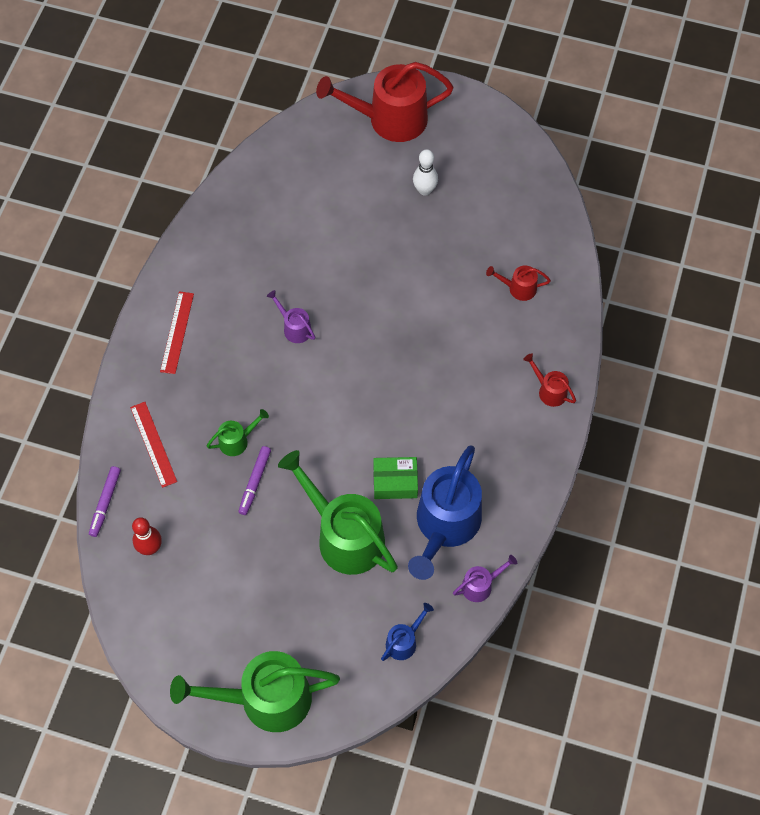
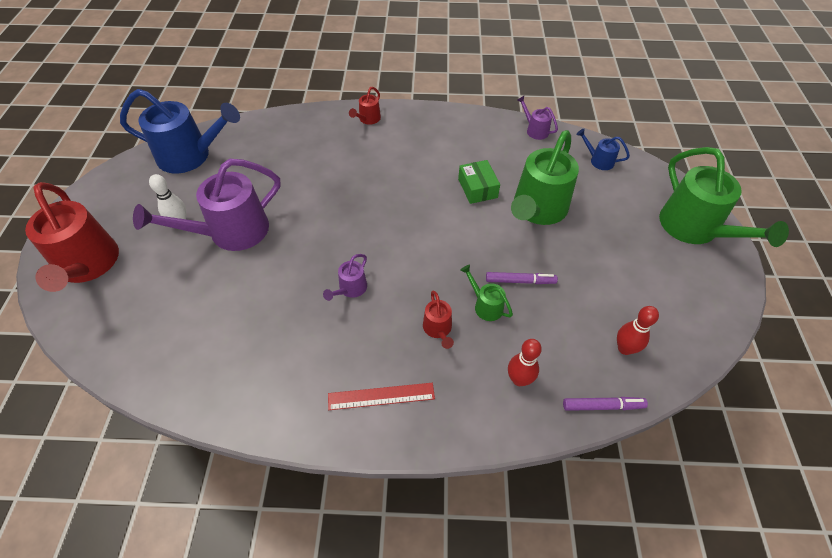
camera: 105 degrees left, 10 degrees down
(153, 444) = (519, 379): red ruler -> red bowling pin
(397, 233) = (230, 232): none -> purple watering can
(445, 526) = (500, 155): blue watering can -> blue watering can (191, 156)
(518, 288) = (279, 148): red watering can -> red watering can (438, 329)

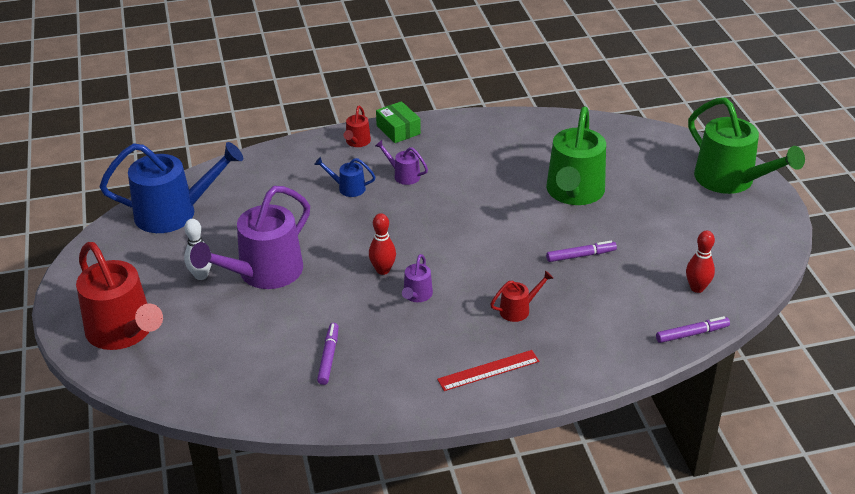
camera: 15 degrees left, 15 degrees down
(241, 339) = (328, 357): none -> purple marker
(438, 329) = (518, 309): red watering can -> red watering can turned 90 degrees counterclockwise
(477, 188) = (505, 185): green box -> green box (398, 130)
(485, 305) = (555, 281): green watering can -> none
(519, 379) = (610, 331): red bowling pin -> red bowling pin (383, 270)
(534, 130) = (542, 121): purple watering can -> purple watering can (403, 175)
(598, 160) = (618, 138): blue watering can -> blue watering can (347, 188)

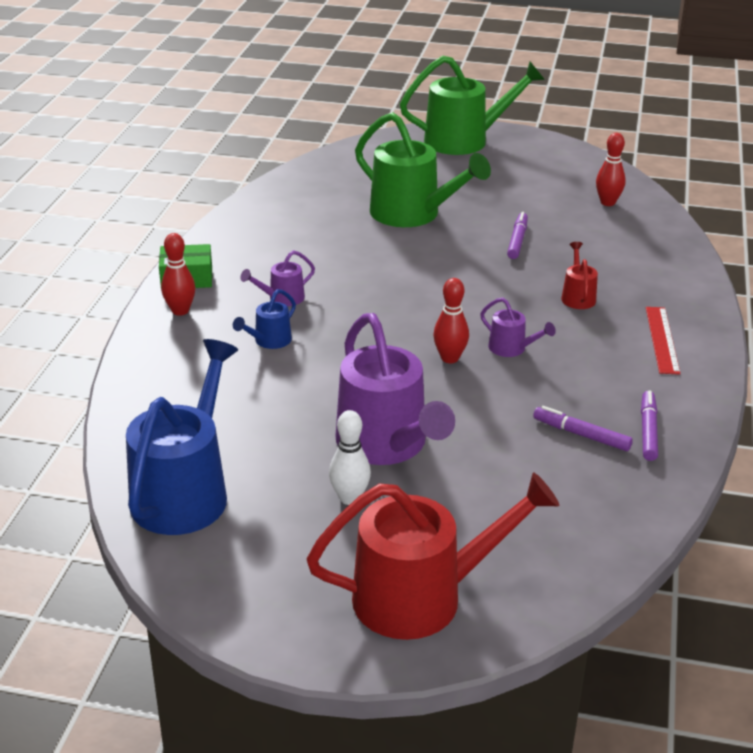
camera: 65 degrees left, 5 degrees down
(357, 142) = (180, 311): red watering can -> red bowling pin
(691, 334) = (669, 224): purple marker -> purple marker (648, 431)

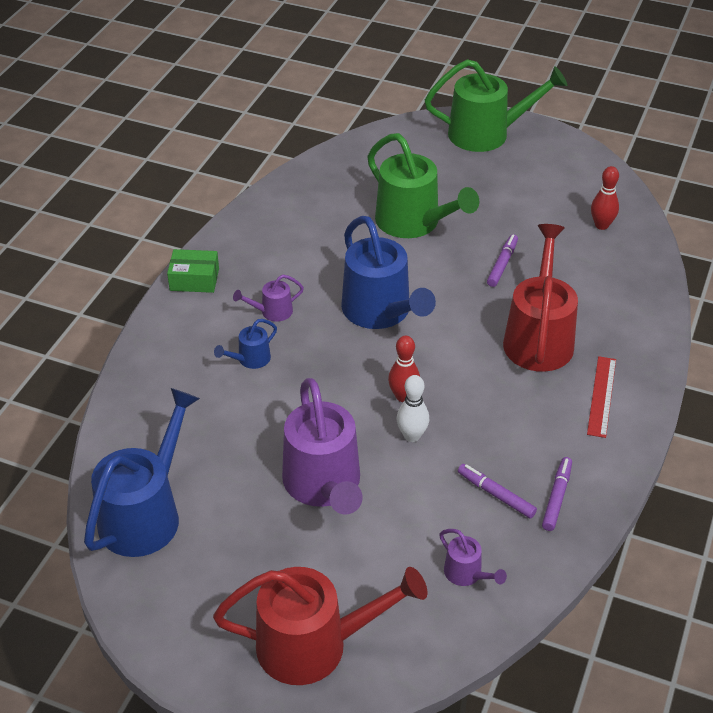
camera: 10 degrees right, 10 degrees up
(180, 311) = (181, 317): red bowling pin -> none
(349, 498) = (279, 537): white bowling pin -> white bowling pin (412, 436)
(402, 289) = (381, 312): none -> blue watering can
(512, 349) = (461, 392): purple watering can -> purple watering can (467, 574)
(577, 296) = (539, 337): red watering can -> red watering can, size x2.22

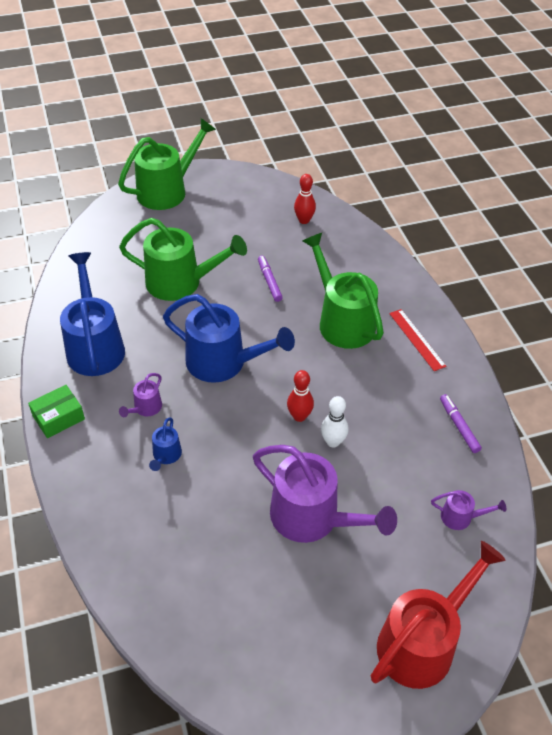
camera: 40 degrees left, 5 degrees up
(146, 513) = (209, 632): blue watering can -> blue watering can (95, 346)
(496, 495) = (423, 449): purple marker -> none
(539, 337) = (342, 321): red watering can -> green watering can

